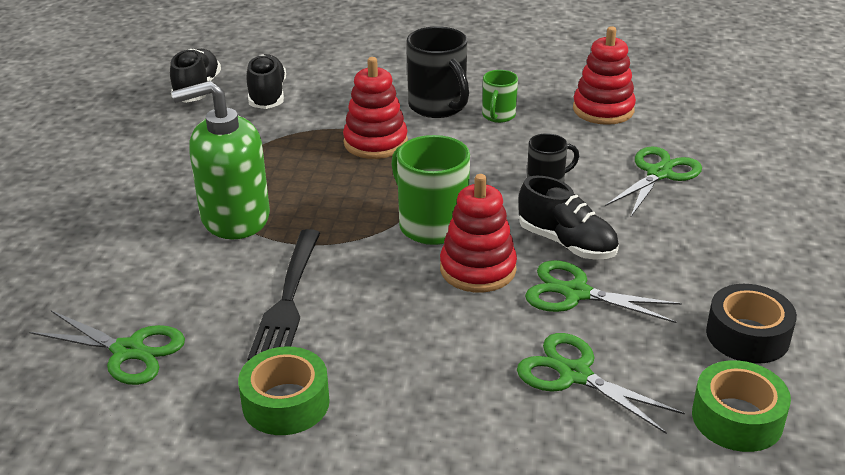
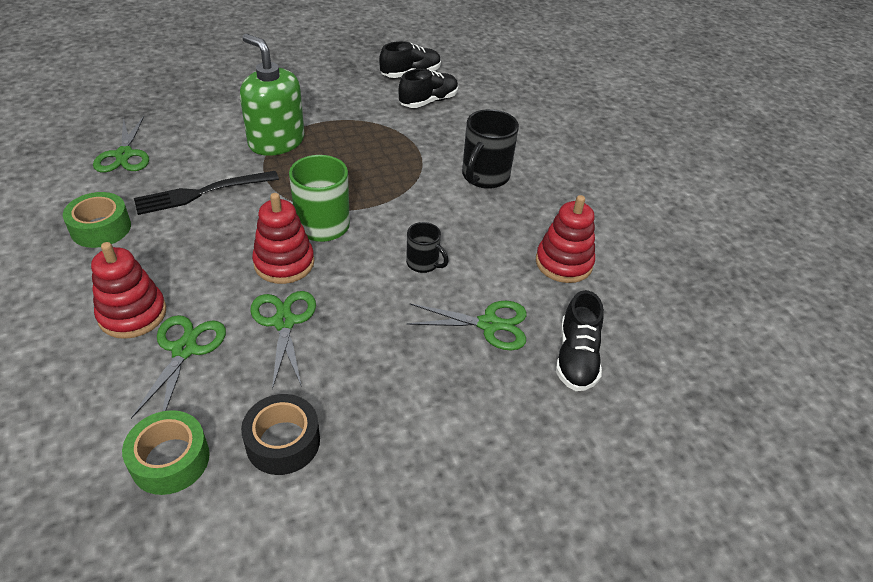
camera: 55 degrees right, 10 degrees up
(375, 142) = (409, 165): red stacking toy -> red stacking toy (132, 314)
(498, 116) = (499, 209): green mug -> none
(567, 243) = (347, 298): black shoe -> black shoe (576, 357)

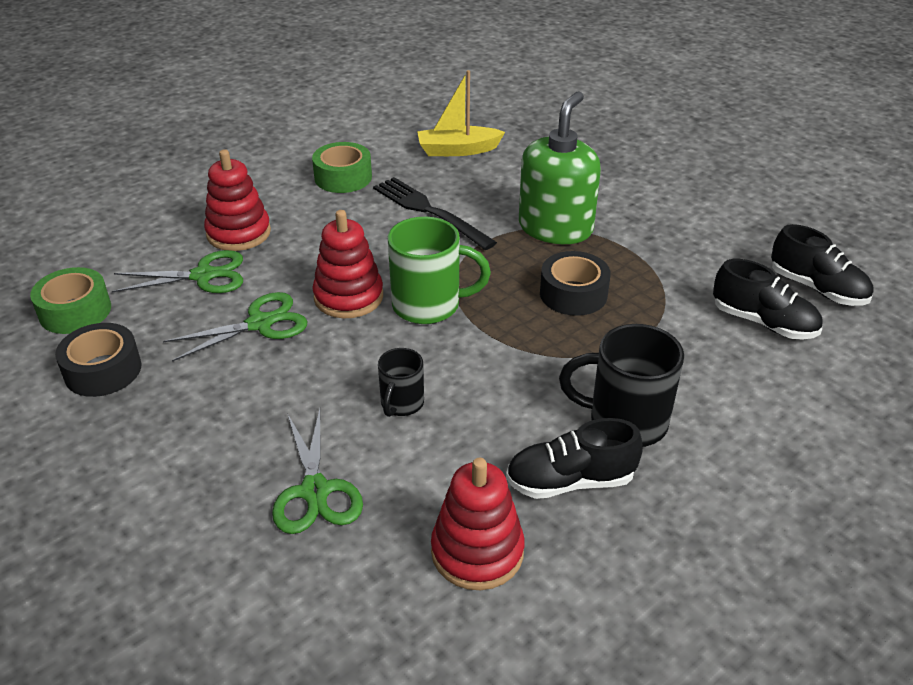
camera: 75 degrees right, 5 degrees down
(124, 155) = (457, 150): green scissors -> yellow boat
(356, 157) = (573, 294): none -> black tape
(576, 357) = (284, 598): black shoe -> black shoe (570, 481)

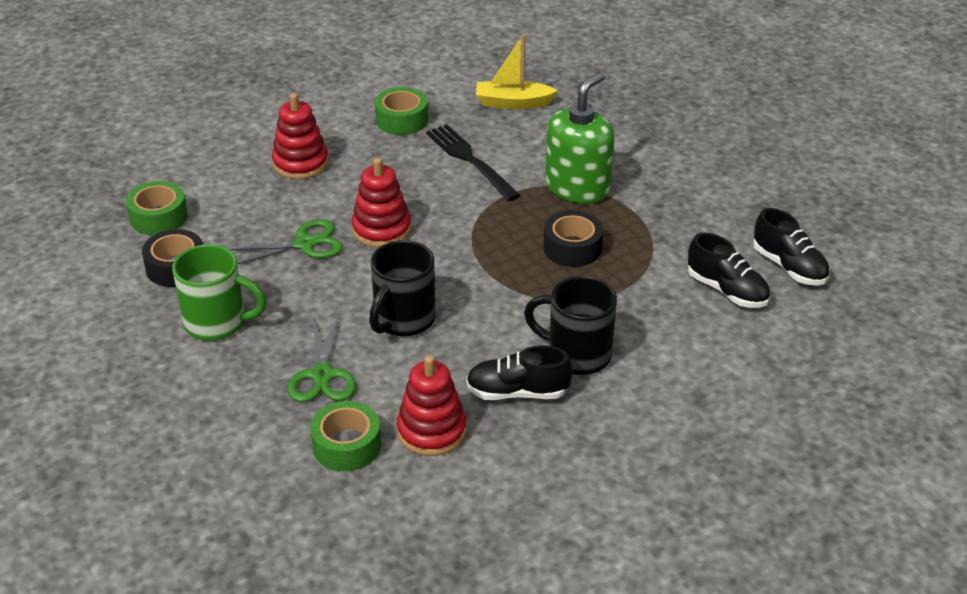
camera: 10 degrees right, 0 degrees up
(203, 275) = (265, 198): green scissors -> none
(369, 590) = (346, 445): none -> green tape
(401, 404) = (403, 320): black mug -> black mug, size x1.74
(429, 305) = (447, 244): green mug -> green mug (217, 323)

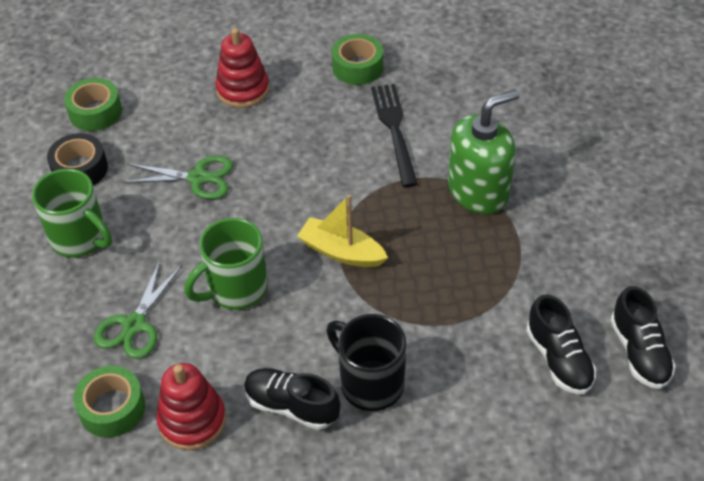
camera: 25 degrees right, 10 degrees up
(381, 229) = (272, 183): red stacking toy -> none
(403, 320) = (235, 289): black mug -> green mug
(513, 103) = (470, 76): yellow boat -> yellow boat (341, 252)
(572, 248) = (434, 259): black tape -> none

